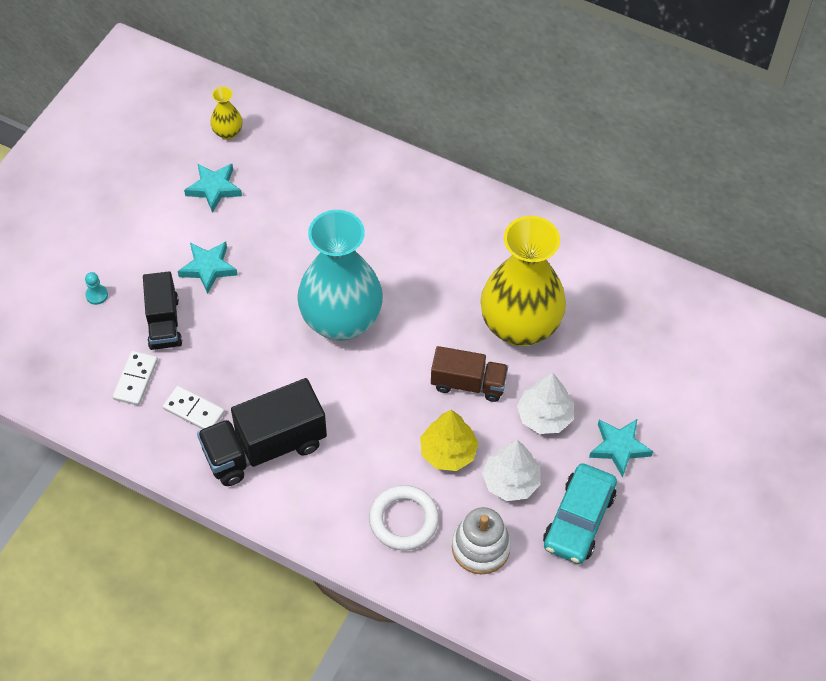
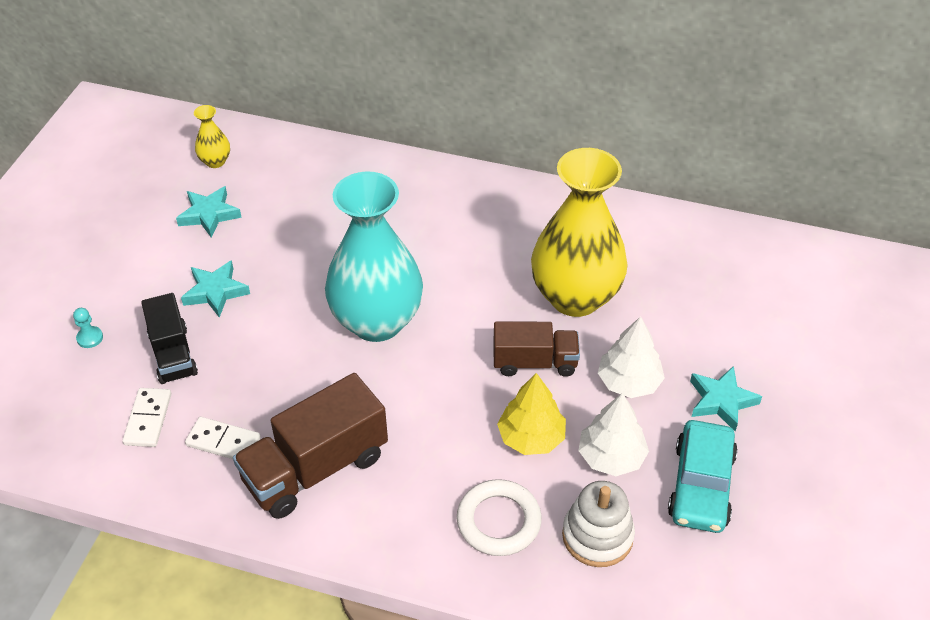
camera: 10 degrees left, 10 degrees down
(264, 447) = (315, 468): black truck -> brown truck

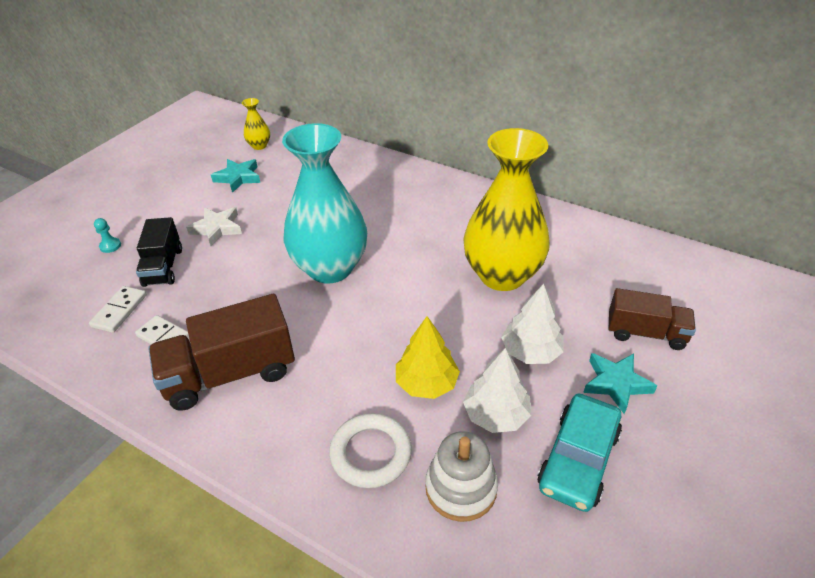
camera: 15 degrees right, 5 degrees down
(216, 292) = (217, 228): turquoise star -> white star
(534, 362) = (450, 321): brown truck -> brown truck (645, 333)

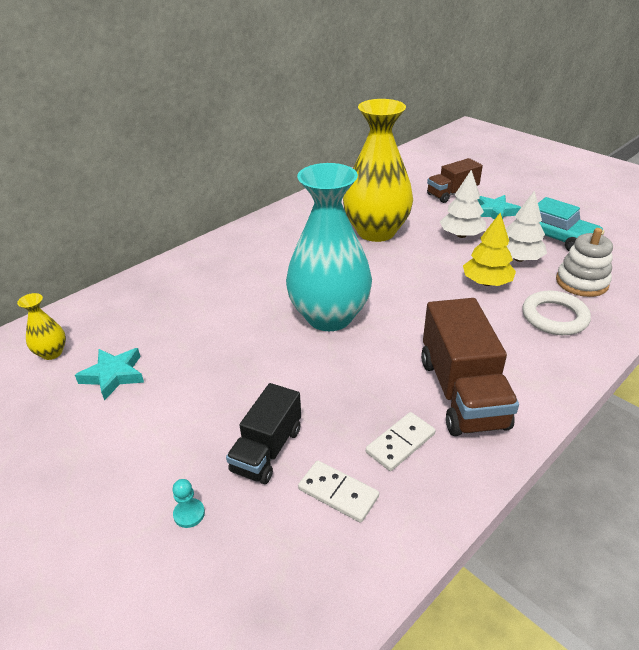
camera: 75 degrees left, 5 degrees down
(163, 267) = (267, 450): black truck -> black truck turned 105 degrees clockwise
(217, 228) = (214, 398): white star -> none
(645, 333) = (452, 193): brown truck -> brown truck turned 150 degrees counterclockwise

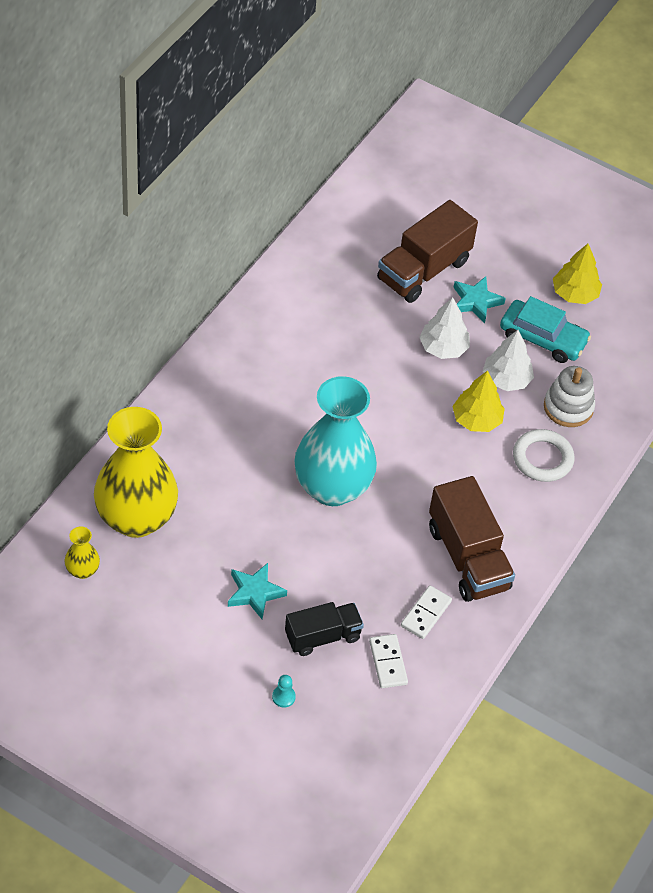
camera: 20 degrees left, 15 degrees up
(113, 375) = (157, 586): turquoise star -> turquoise star (255, 593)
(267, 450) = (322, 636): black truck -> black truck turned 120 degrees counterclockwise
(338, 493) = (388, 662): white domino -> white domino turned 60 degrees clockwise
(376, 232) = (349, 353): yellow vase -> yellow vase (136, 518)
(452, 193) = (423, 270): brown truck -> brown truck, size x1.58
(585, 214) = (574, 294): none -> yellow tree

